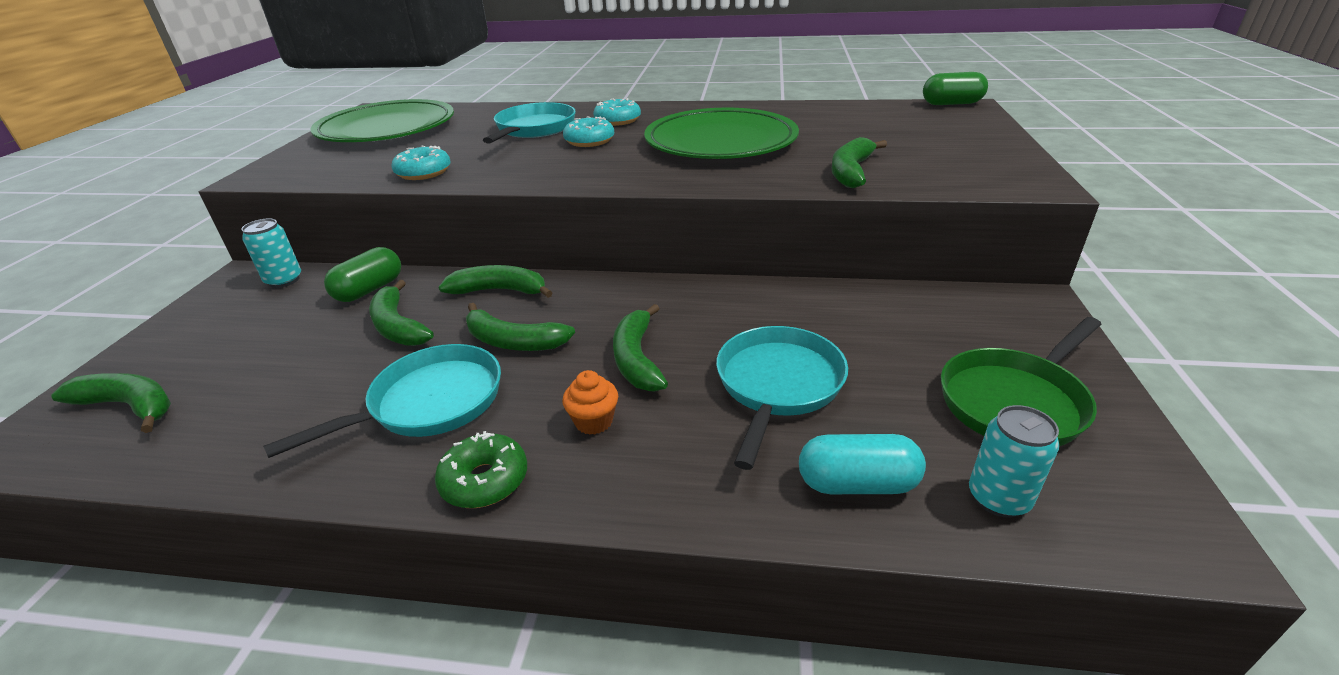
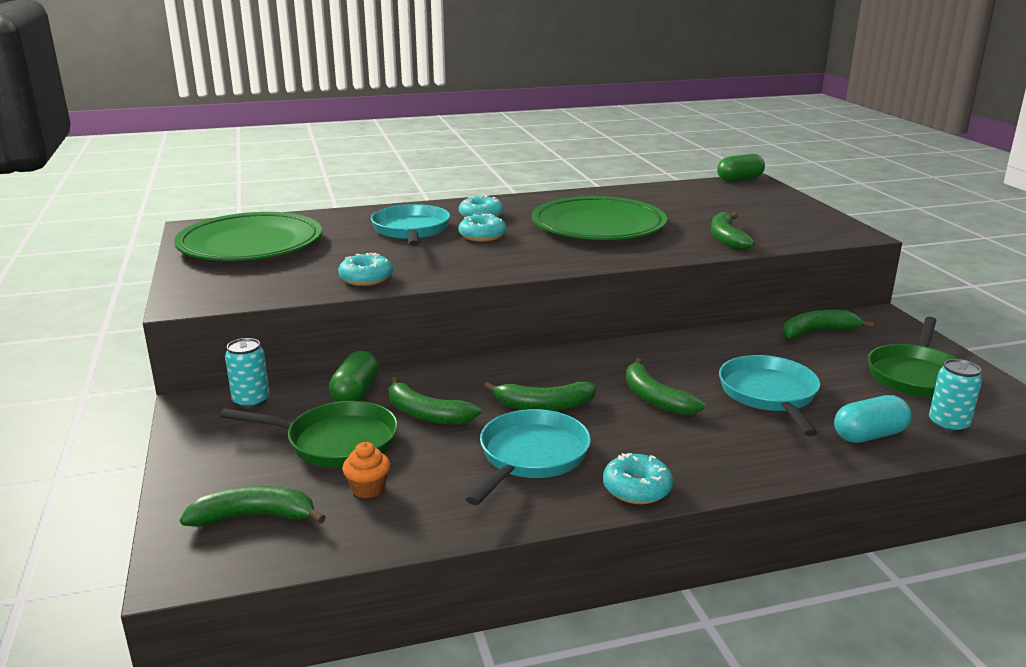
camera: 25 degrees left, 10 degrees down
(290, 339) = (335, 442): none -> green pan
(485, 480) = (637, 489): green donut -> turquoise donut
(500, 291) = (482, 373): green banana -> green banana (817, 332)
(594, 421) = (670, 440): orange cupcake -> orange cupcake (368, 488)

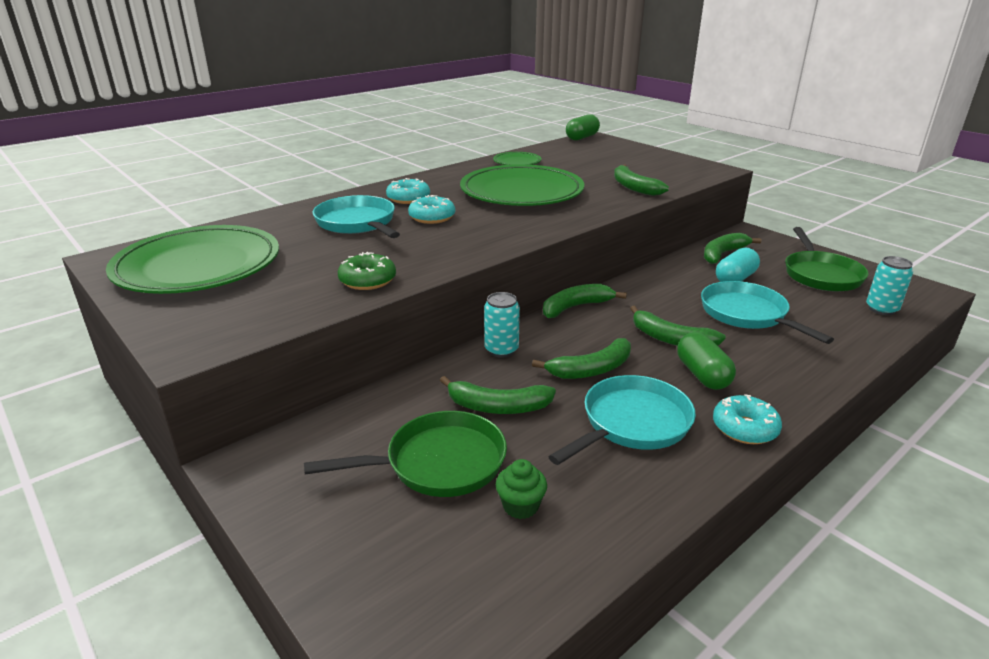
camera: 25 degrees left, 5 degrees up
(251, 401) = (303, 442): turquoise can -> turquoise can (501, 350)
(254, 517) = (435, 582): green banana -> green banana (575, 307)
(356, 393) = (408, 403): green capsule -> green capsule (702, 375)
(366, 278) = (368, 280): turquoise donut -> green donut
(368, 488) = (520, 506): orange cupcake -> green cupcake
(530, 457) = (631, 423): turquoise pan -> turquoise pan turned 45 degrees clockwise
(632, 196) = (517, 162): none -> green plate
(869, 435) = (846, 331): turquoise capsule -> turquoise capsule (735, 279)

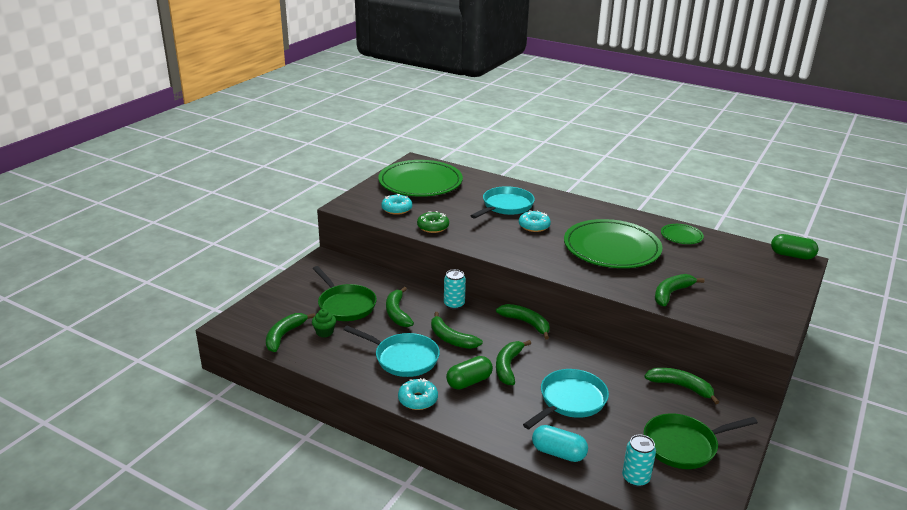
camera: 70 degrees right, 0 degrees up
(408, 199) = (559, 212): turquoise donut -> turquoise donut (397, 209)
(509, 573) = (284, 336): none -> green banana
(735, 279) = (632, 394): turquoise capsule -> turquoise capsule (558, 453)

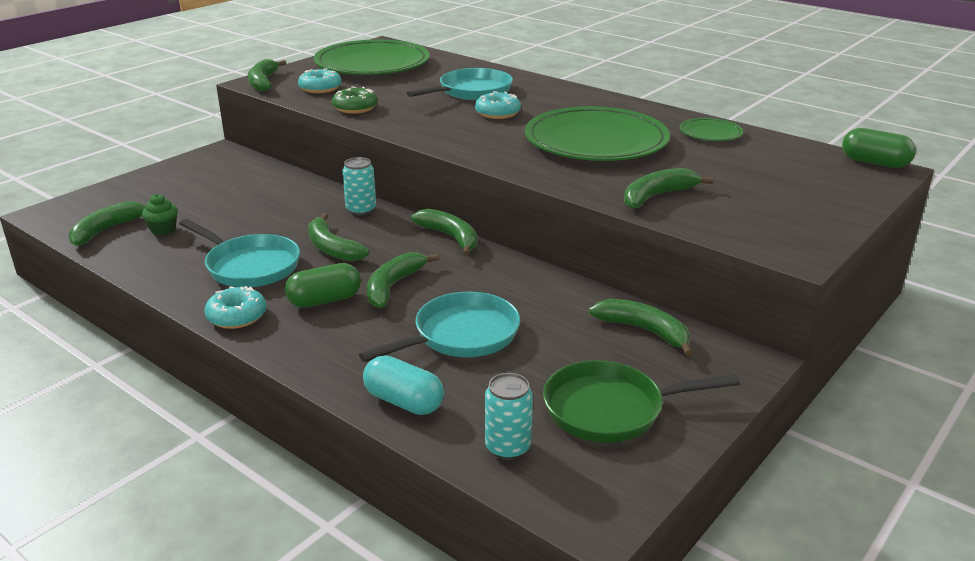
camera: 10 degrees right, 0 degrees up
(345, 305) = (212, 202): green pan -> none
(397, 313) = (276, 215): green banana -> green banana (263, 82)

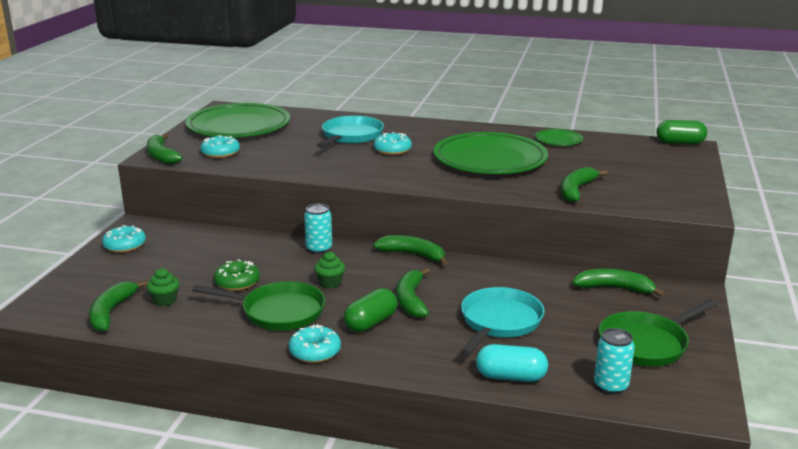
camera: 25 degrees left, 5 degrees down
(189, 169) = (125, 246): none -> turquoise donut
(249, 266) = (278, 312): turquoise pan -> green pan
(332, 248) = (330, 283): green banana -> green cupcake
(355, 108) = (273, 164): green donut -> green donut (237, 282)

